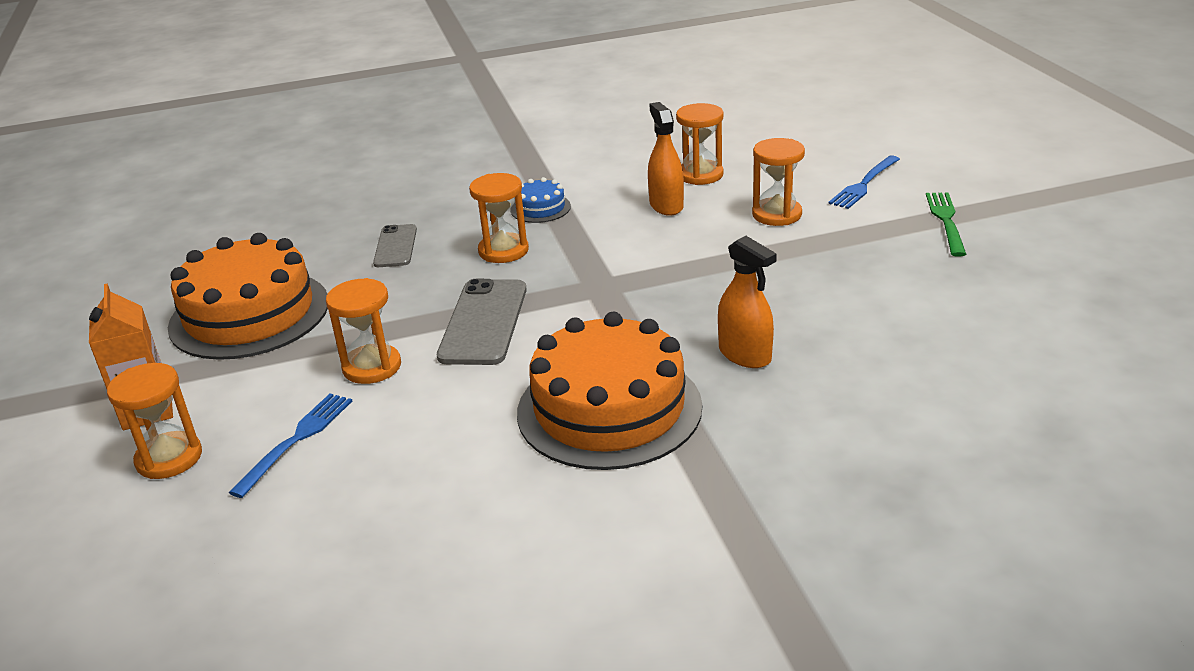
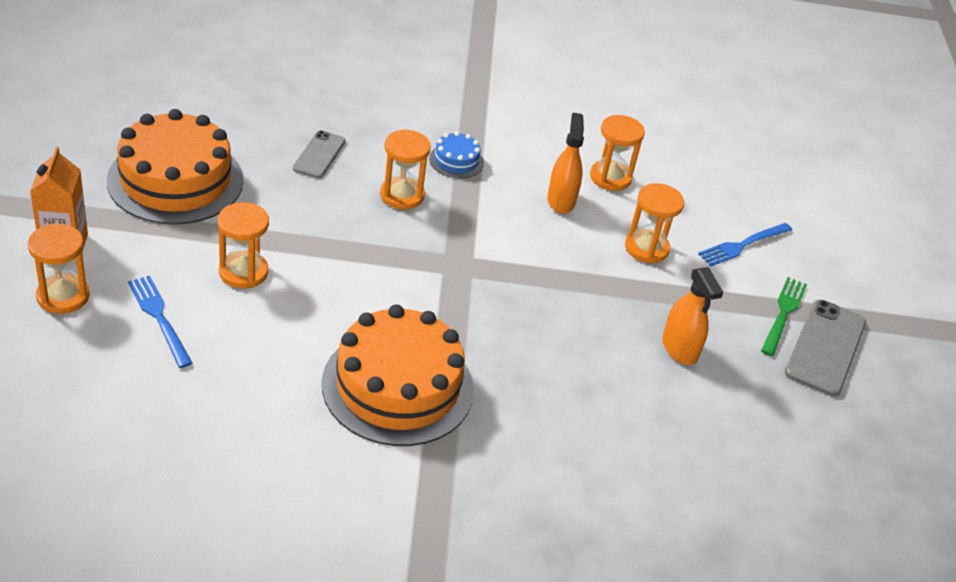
camera: 10 degrees right, 10 degrees up
(297, 440) = (159, 317): blue fork -> blue fork turned 75 degrees counterclockwise
(484, 322) = (348, 263): grey phone -> grey phone (825, 348)
(745, 355) = (530, 379): orange spray bottle -> orange spray bottle (679, 348)

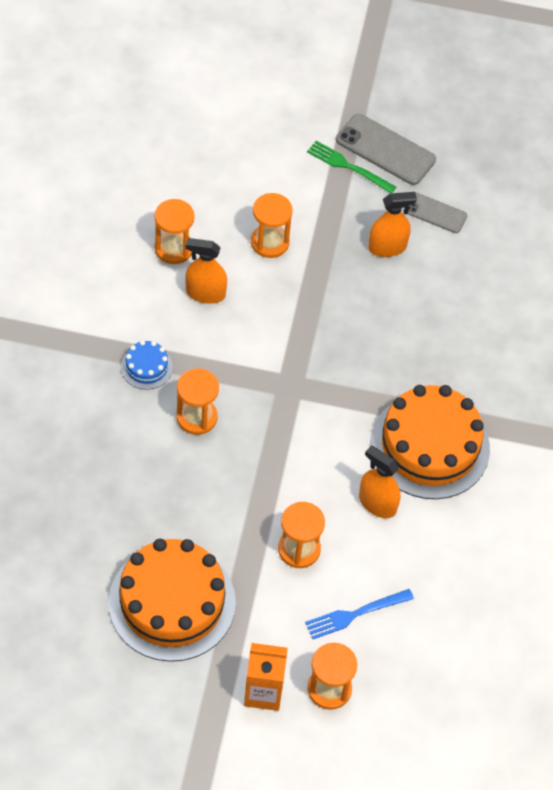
camera: 80 degrees left, 15 degrees up
(309, 337) = (377, 503): none -> orange spray bottle
(319, 155) = (135, 480): grey phone -> grey phone (435, 213)
(742, 245) = (266, 172): blue fork -> none

